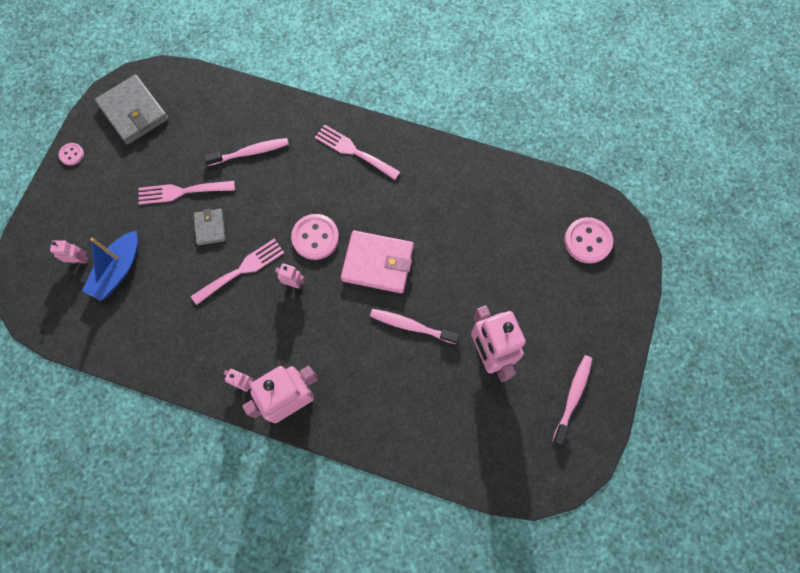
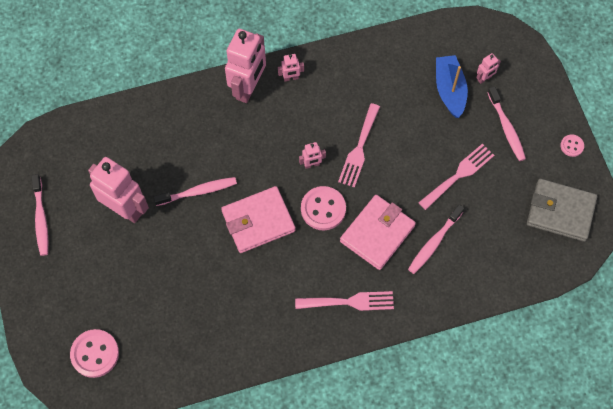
camera: 145 degrees right, 5 degrees down
(106, 204) = (506, 128): none -> pink toothbrush
(210, 228) = (411, 163): grey wallet -> none
(288, 188) = (377, 233): none -> pink wallet

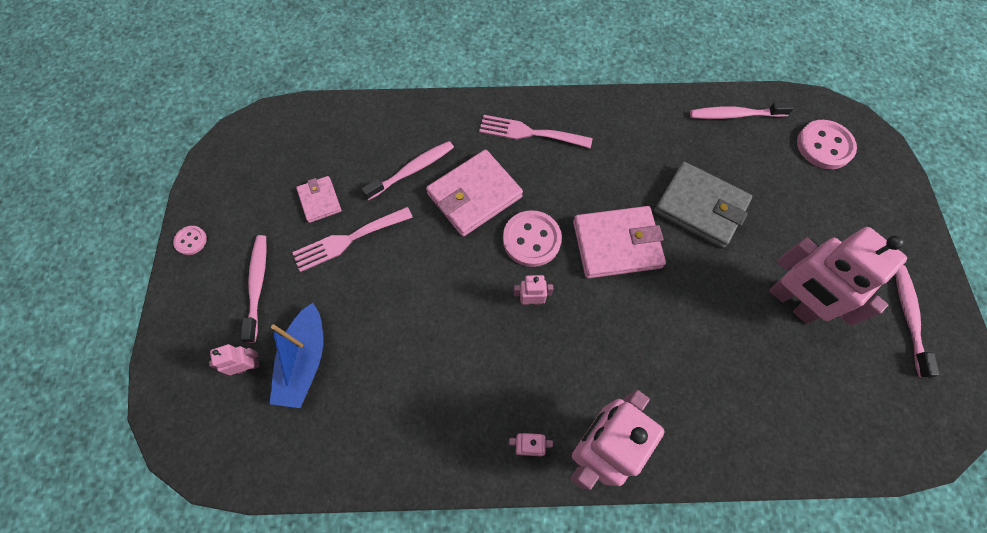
camera: 165 degrees left, 0 degrees up
(198, 191) = (690, 302): pink toothbrush -> pink toothbrush (734, 115)
(359, 149) = (462, 306): pink fork -> none
(494, 199) = (319, 201): none -> pink wallet
(560, 212) = (252, 169): grey wallet -> grey wallet (700, 207)

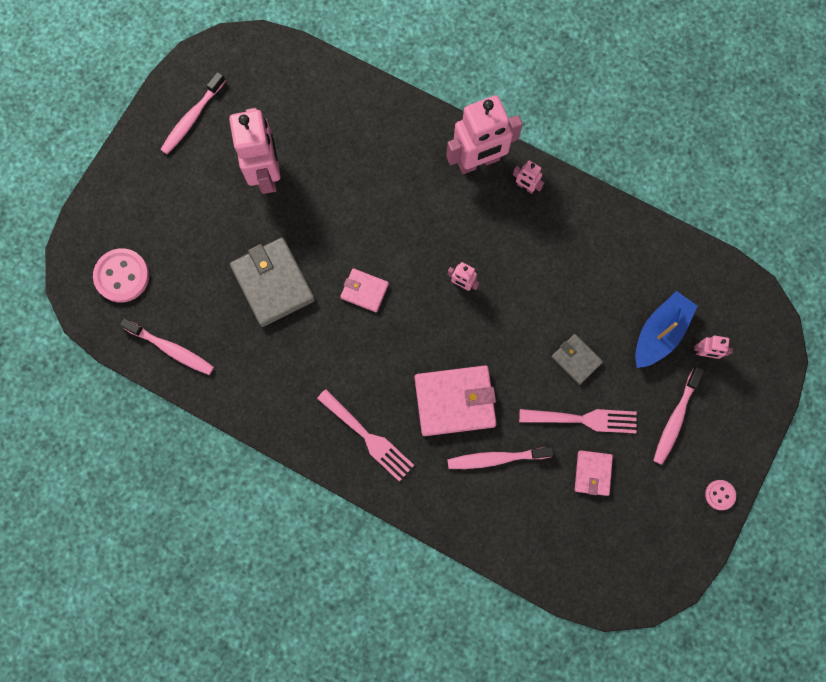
camera: 150 degrees left, 10 degrees up
(380, 289) = (576, 359): none -> grey wallet
(531, 239) = (431, 333): pink button -> none
(616, 244) = (364, 291): pink wallet -> pink wallet, size x0.55

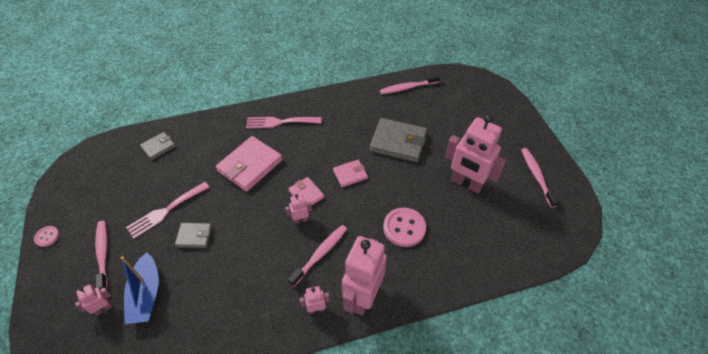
camera: 135 degrees right, 25 degrees down
(122, 276) = (465, 94): pink button -> pink button (404, 228)
(496, 458) = (204, 159): pink toothbrush -> pink toothbrush (320, 254)
(533, 529) = (158, 147): none -> grey wallet
(593, 473) = (141, 191): pink wallet -> pink wallet (306, 194)

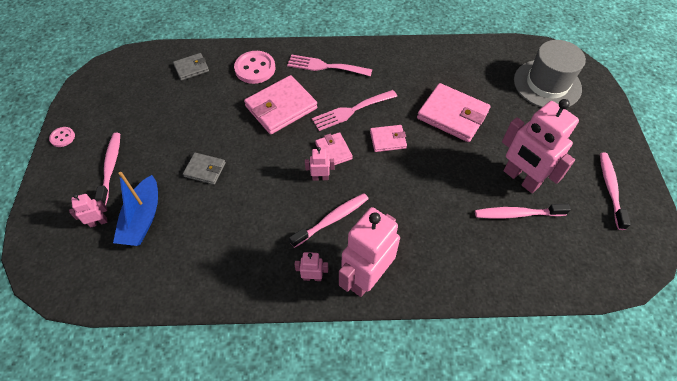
camera: 15 degrees right, 5 degrees up
(165, 211) = (182, 137): pink fork -> pink fork (351, 111)
(398, 142) = (452, 115): grey wallet -> pink wallet
(404, 228) = (433, 213): pink button -> pink button (255, 68)
(407, 88) = (480, 55): pink toothbrush -> pink toothbrush (517, 214)
(466, 102) = (547, 84): none -> grey hat

